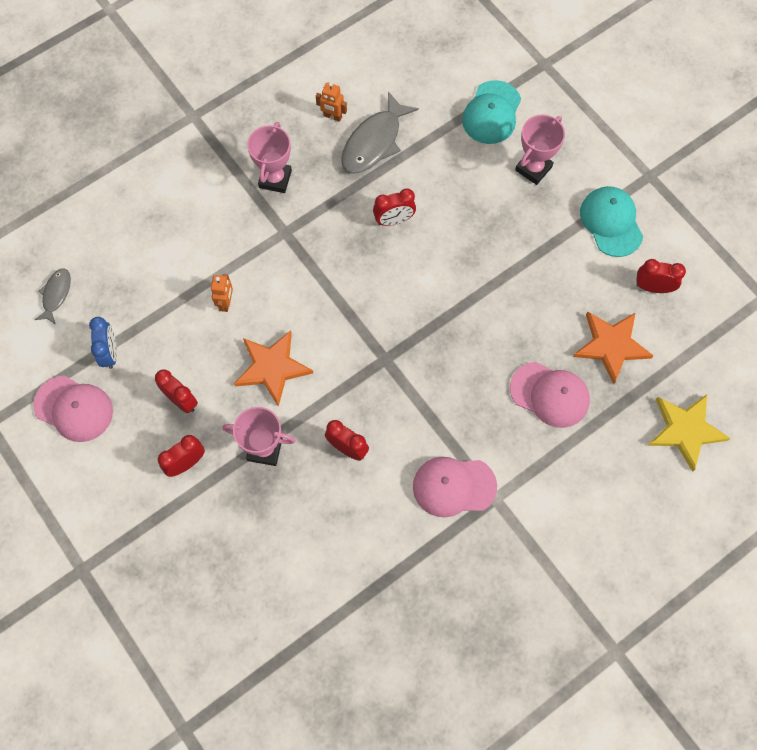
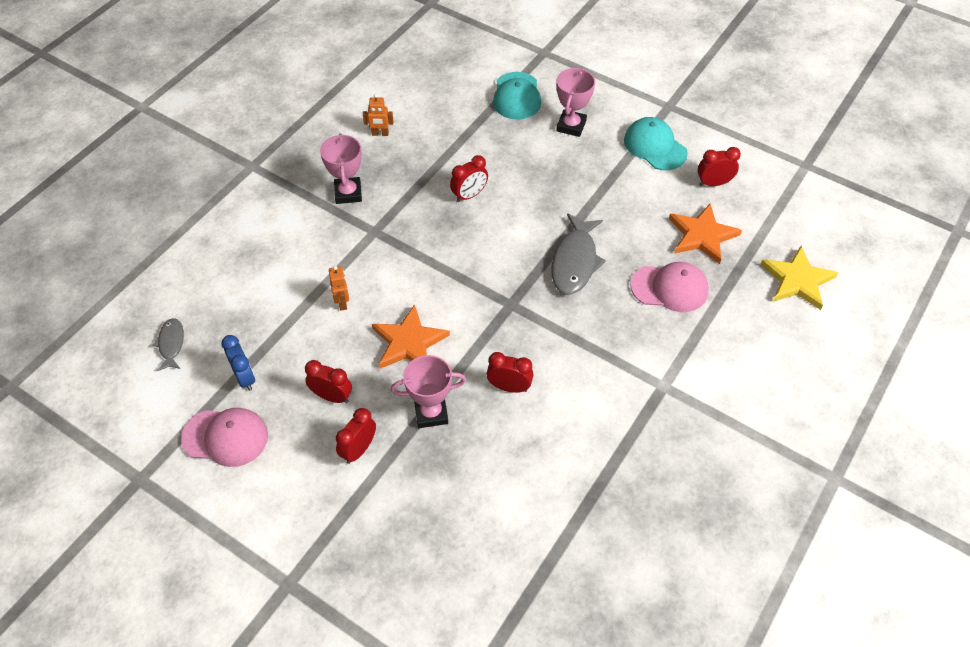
camera: 20 degrees left, 15 degrees down
(374, 142) = (425, 142): grey fish -> grey fish (575, 261)
(454, 486) = (622, 388): pink cap -> none

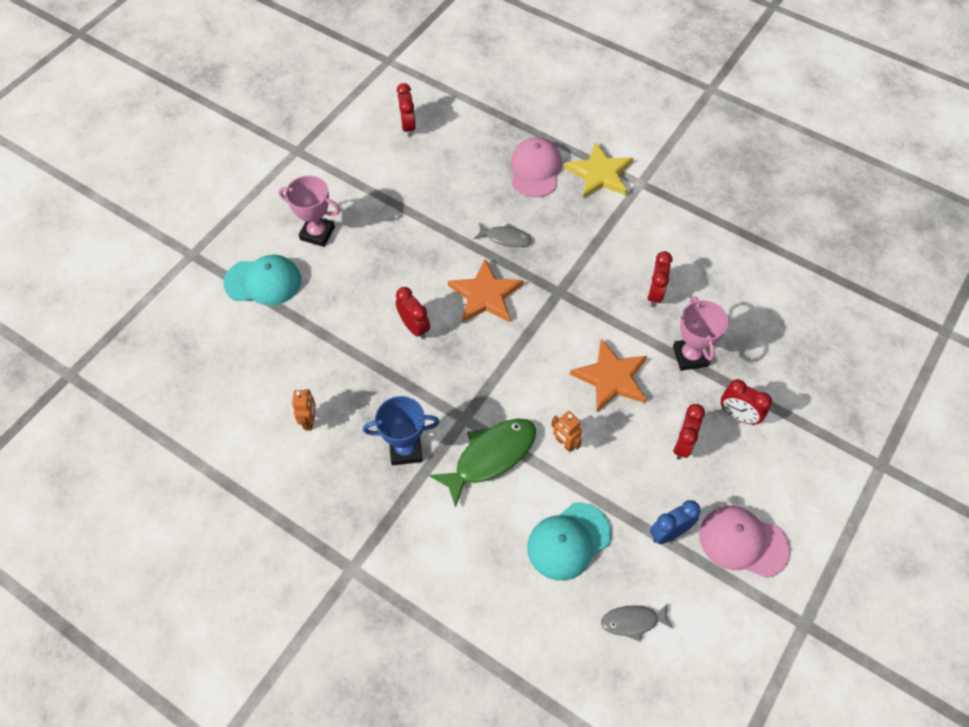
camera: 90 degrees left, 5 degrees up
(225, 437) = (743, 542): pink cap -> pink cap turned 75 degrees counterclockwise
(335, 249) = (490, 457): none -> green fish
(342, 302) = (565, 443): orange robot -> orange robot turned 120 degrees counterclockwise
(348, 193) = (405, 450): pink trophy -> blue trophy
(575, 261) = (505, 238): grey fish -> grey fish, size x0.56
(655, 146) = (355, 166): turquoise cap -> turquoise cap (568, 541)
(702, 235) = (473, 141): orange star -> orange star (485, 295)
(797, 280) = (524, 84): yellow star -> yellow star (600, 174)

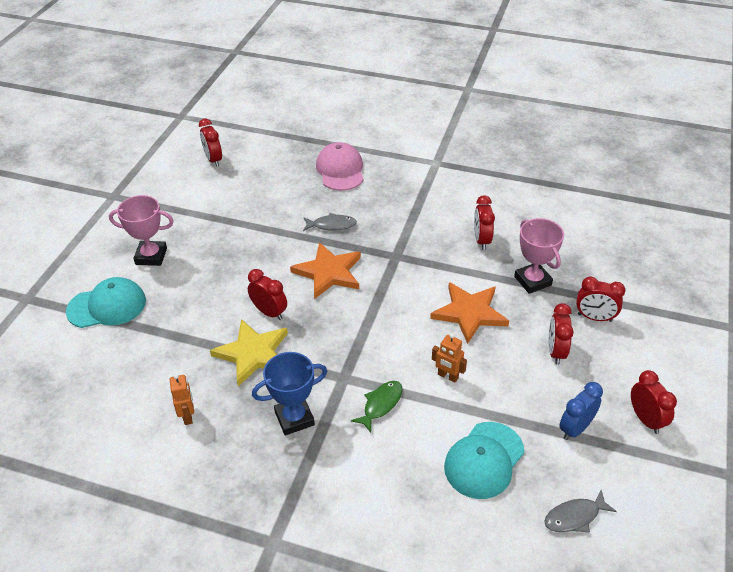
camera: 15 degrees left, 15 degrees down
(490, 457) = (381, 404): green fish -> green fish, size x0.56
(600, 174) = (398, 163): yellow star -> yellow star (253, 353)
(743, 542) = (645, 419): pink cap -> red clock

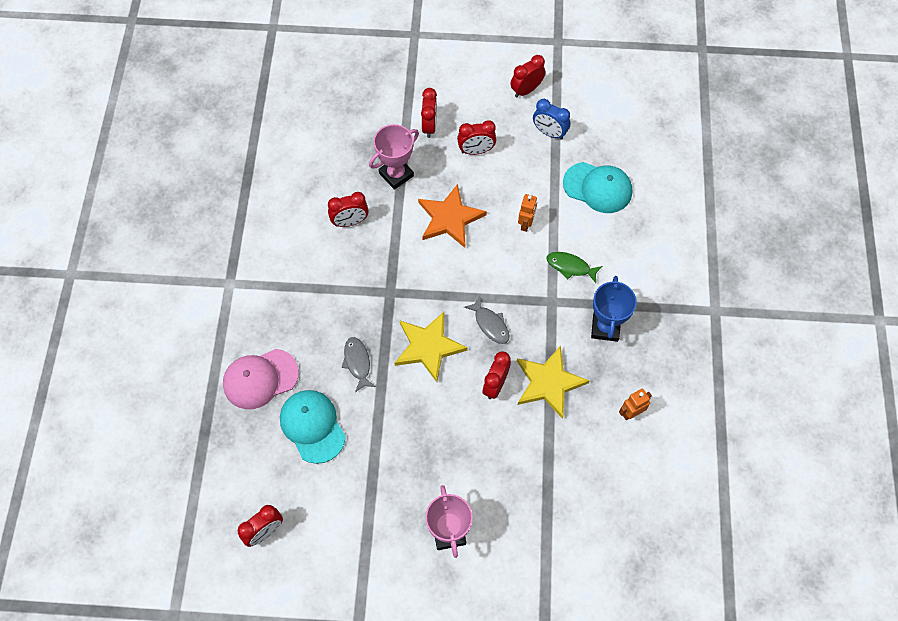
camera: 105 degrees left, 20 degrees up
(107, 306) = (531, 546): turquoise cap -> turquoise cap (312, 426)
(294, 418) = (605, 327): blue trophy -> blue trophy turned 45 degrees clockwise
(329, 272) = (428, 347): orange star -> yellow star
(575, 517) = (624, 128): grey fish -> grey fish (490, 324)

